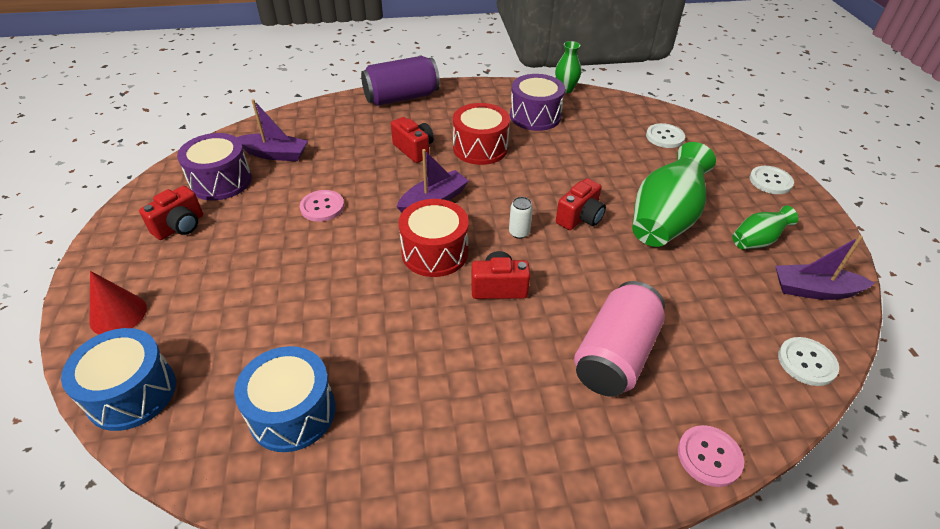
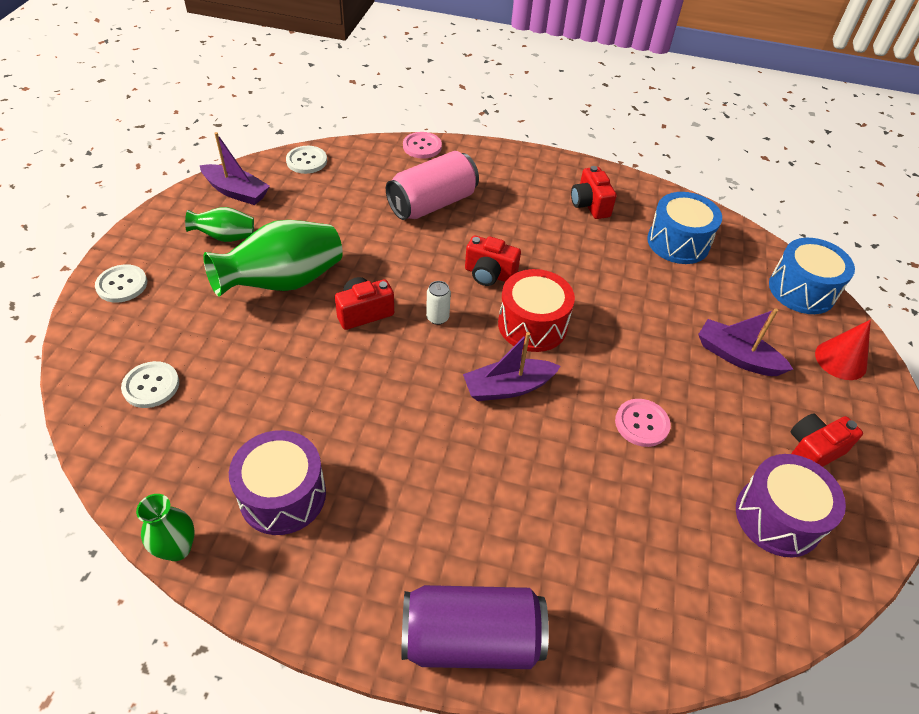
camera: 160 degrees left, 5 degrees up
(275, 154) = (705, 551): purple boat -> purple boat (736, 356)
(414, 150) = (498, 486): red camera -> red camera (589, 205)
(480, 148) = (406, 455): red drum -> none

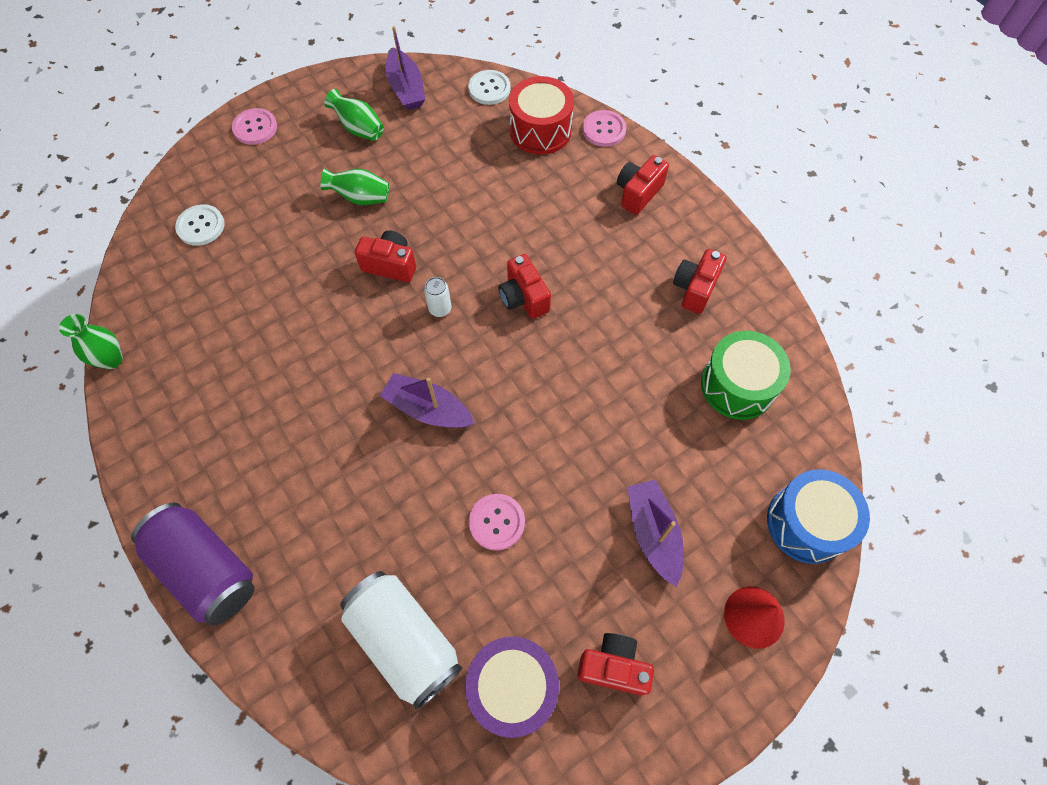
camera: 45 degrees right, 15 degrees up
(122, 285) = (255, 128): white button -> pink button
(283, 282) = (360, 198): green vase -> green vase, size x0.52
(283, 495) = (199, 372): purple drum -> none
(432, 204) = (550, 196): pink can -> none
(489, 171) = (638, 193): none -> red camera
(532, 325) = (507, 370): red drum -> red drum (540, 130)
(678, 242) = (737, 385): blue drum -> green drum
(678, 551) = (404, 640): none -> white can

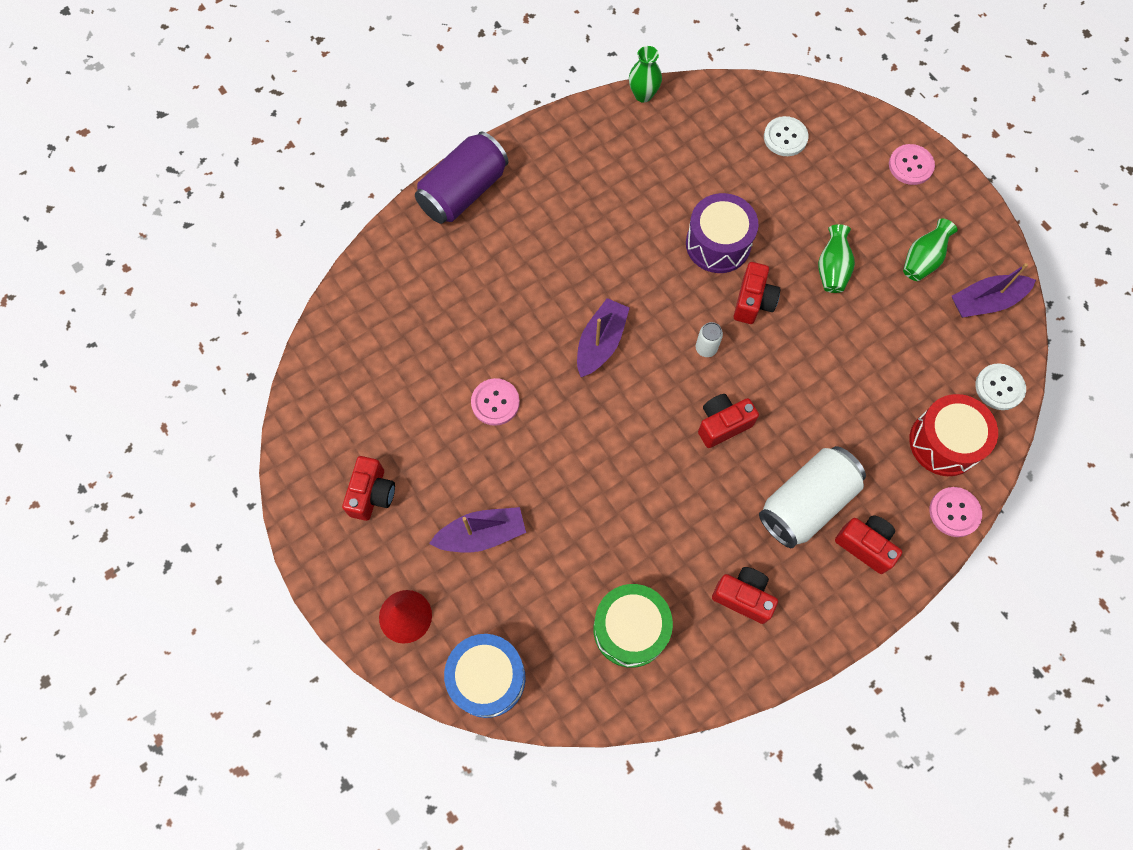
camera: 90 degrees right, 5 degrees up
(404, 640) = (402, 335): white can -> white can (806, 503)
(512, 688) = (361, 416): purple drum -> purple drum (718, 244)

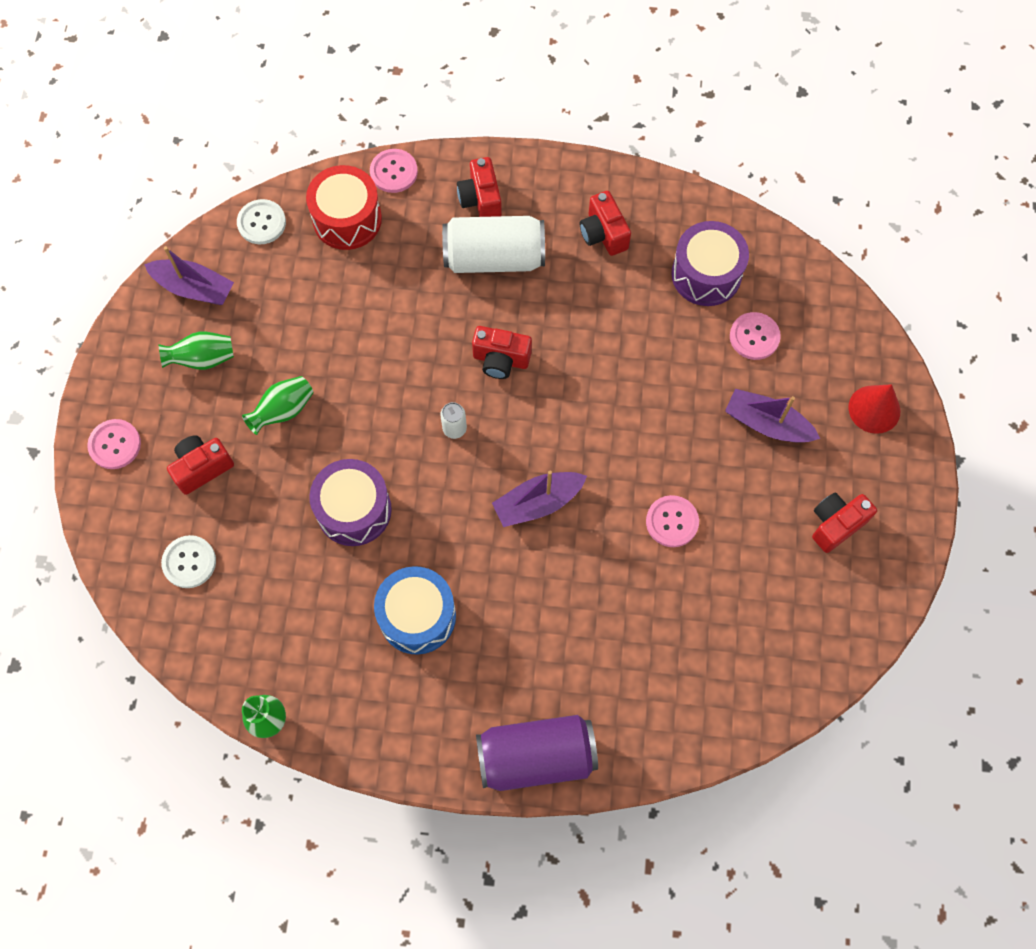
camera: 140 degrees left, 0 degrees up
(487, 678) = (841, 321): blue drum -> blue drum (417, 616)
(547, 603) = (754, 337): none -> pink button
(630, 629) = (706, 274): green drum -> purple drum
(753, 302) = (377, 436): red camera -> red camera (202, 468)

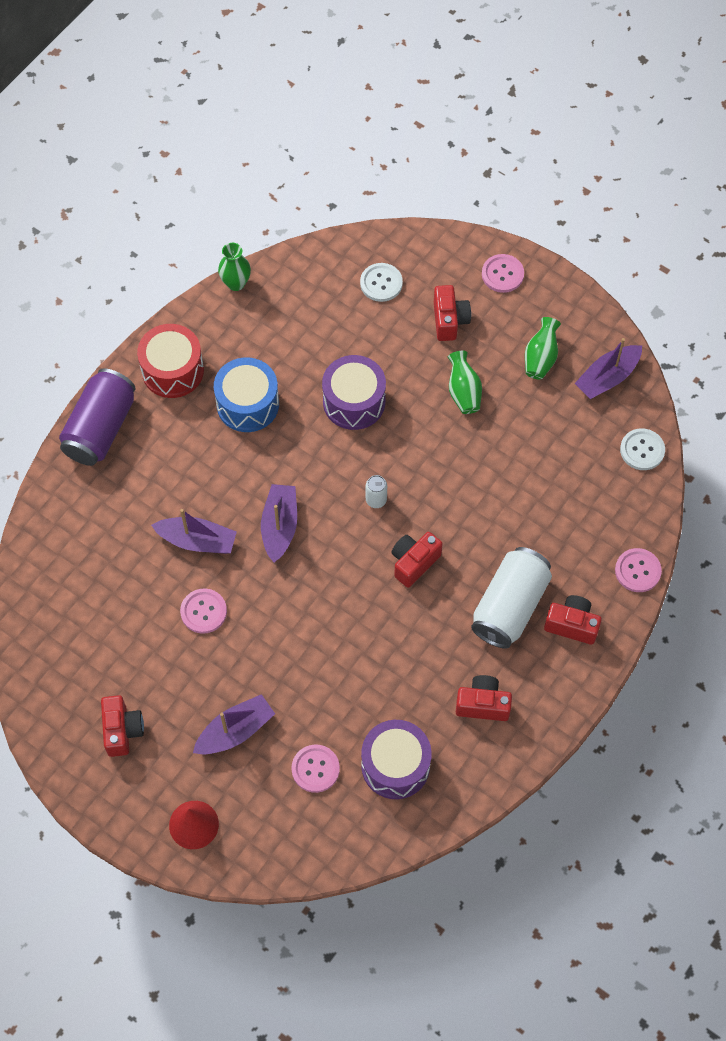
camera: 120 degrees right, 5 degrees down
(347, 219) = (610, 514): red drum -> red drum (173, 370)
(602, 573) = (197, 541): none -> purple boat

